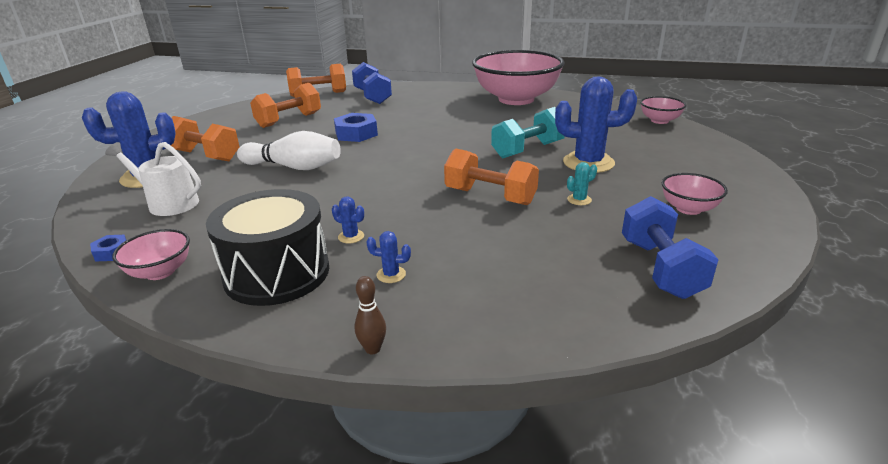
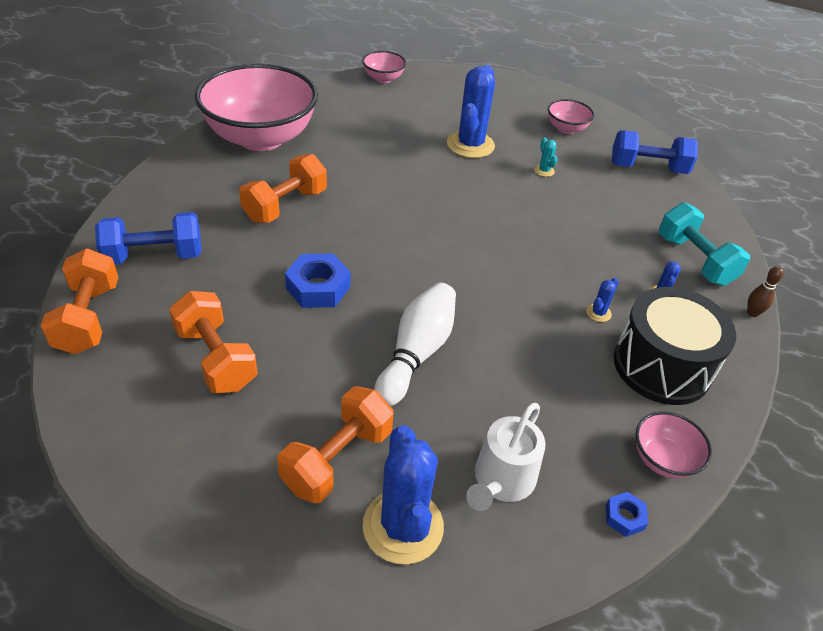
camera: 85 degrees left, 15 degrees up
(490, 196) = (529, 215): orange dumbbell -> orange dumbbell (285, 205)
(528, 150) = (427, 169): turquoise dumbbell -> turquoise dumbbell (694, 260)

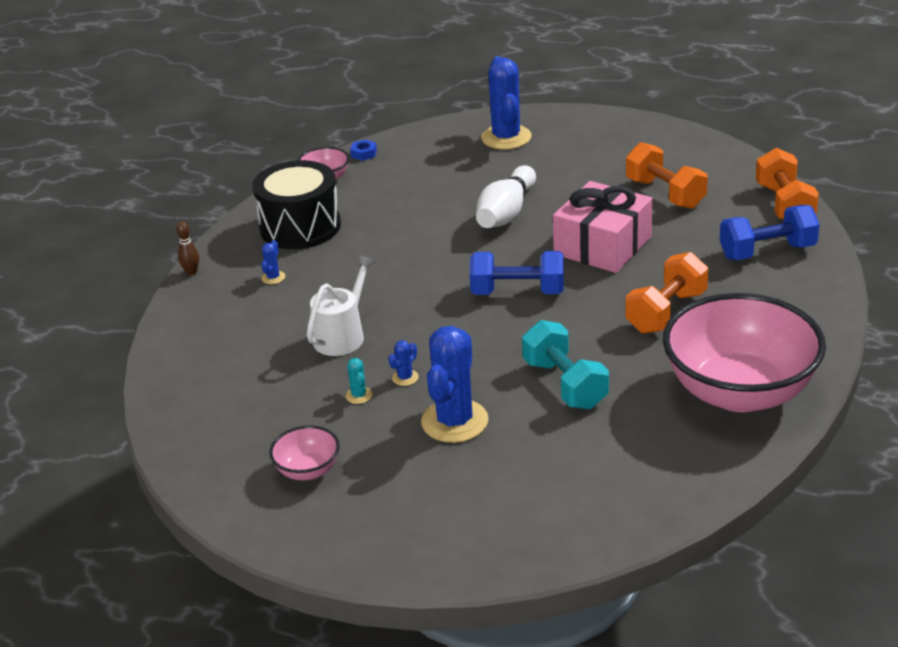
camera: 175 degrees left, 10 degrees down
(318, 287) = (603, 246): blue nut -> pink gift
(337, 459) = (554, 157): orange dumbbell -> none
(383, 78) = (601, 534): pink bowl -> none
(501, 480) = (442, 160): white watering can -> white watering can (342, 336)
(598, 313) = (341, 256): blue cactus -> blue cactus (405, 378)
(648, 168) = (214, 418): blue dumbbell -> blue dumbbell (518, 292)
(694, 260) = (220, 312): turquoise dumbbell -> turquoise dumbbell (565, 384)

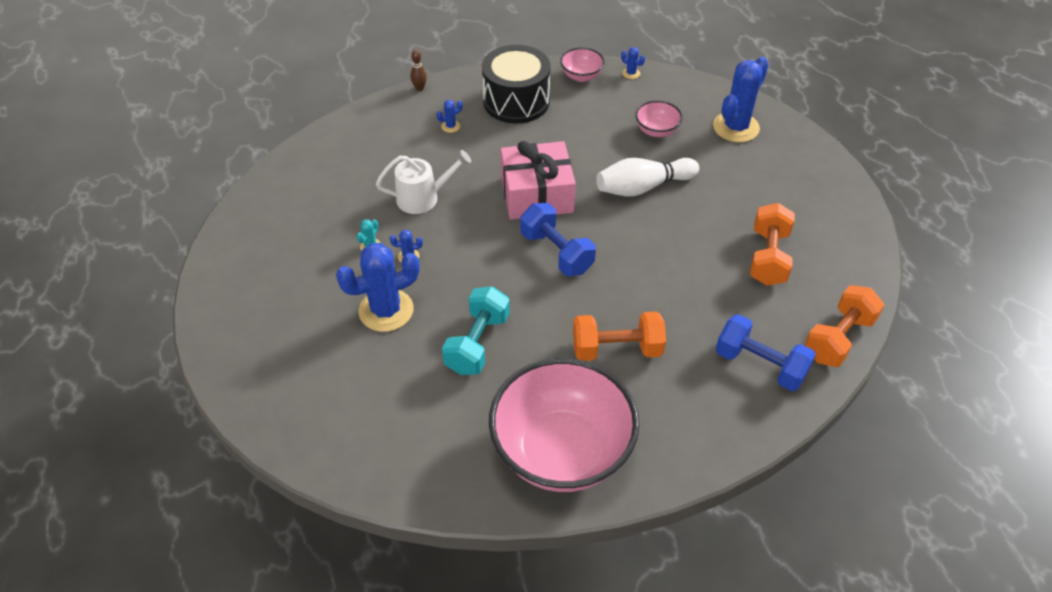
camera: 45 degrees right, 15 degrees up
(308, 470) = (278, 271): pink bowl -> pink bowl (656, 131)
(364, 154) = (631, 73): blue nut -> blue cactus
(603, 246) = (660, 263): pink gift -> pink gift (537, 194)

